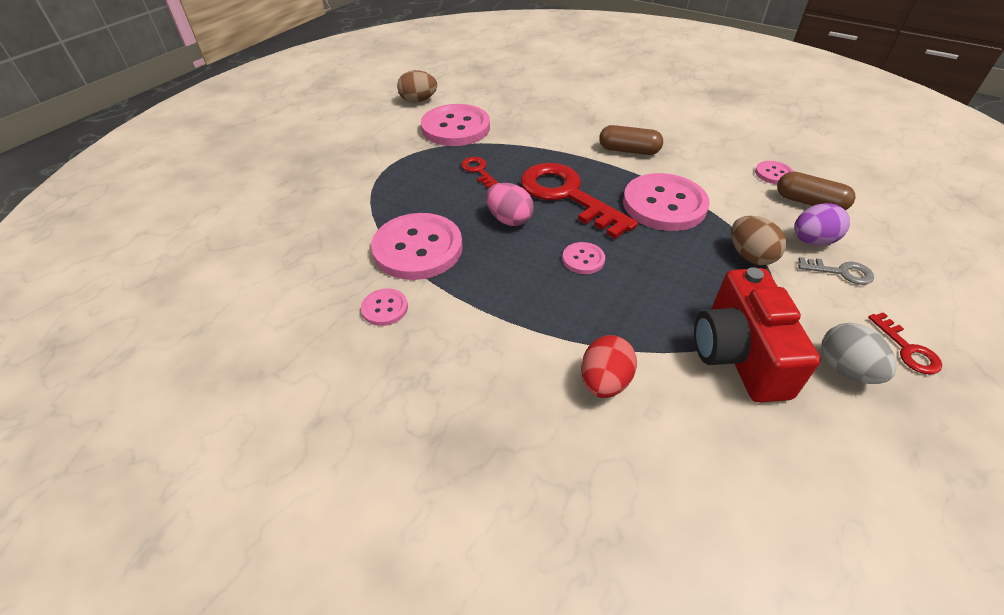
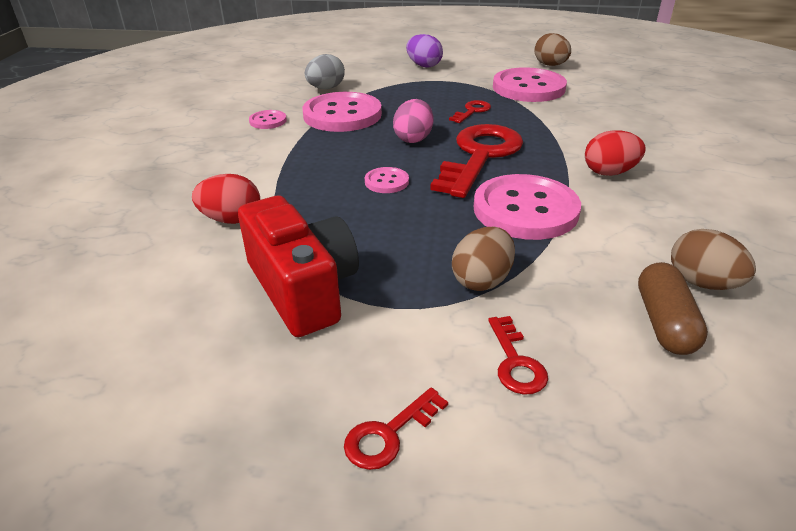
camera: 65 degrees right, 10 degrees down
(628, 150) = (609, 172): brown capsule -> red egg
(738, 354) = (303, 288): red camera -> red camera turned 90 degrees clockwise
(773, 174) = (702, 283): pink button -> brown egg
(812, 241) = (565, 330): purple egg -> purple egg (424, 66)
(840, 272) = (515, 362): grey key -> red key
(845, 369) = (319, 372): grey egg -> grey egg (326, 88)

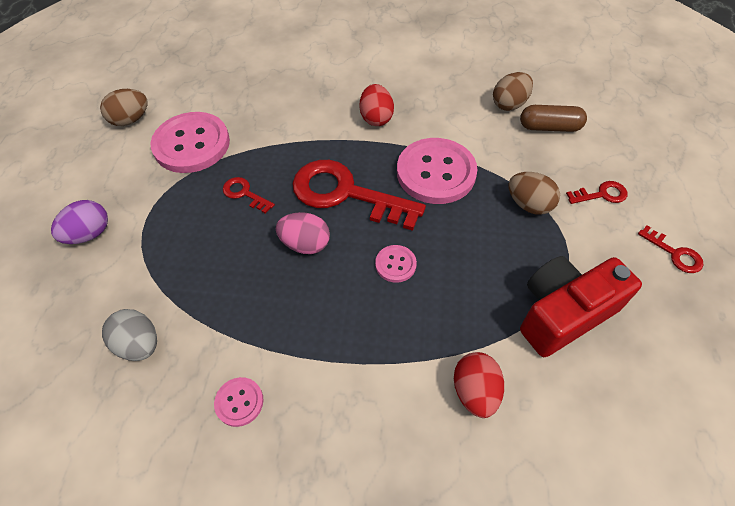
camera: 90 degrees left, 20 degrees up
(342, 115) = (234, 315): pink button -> none

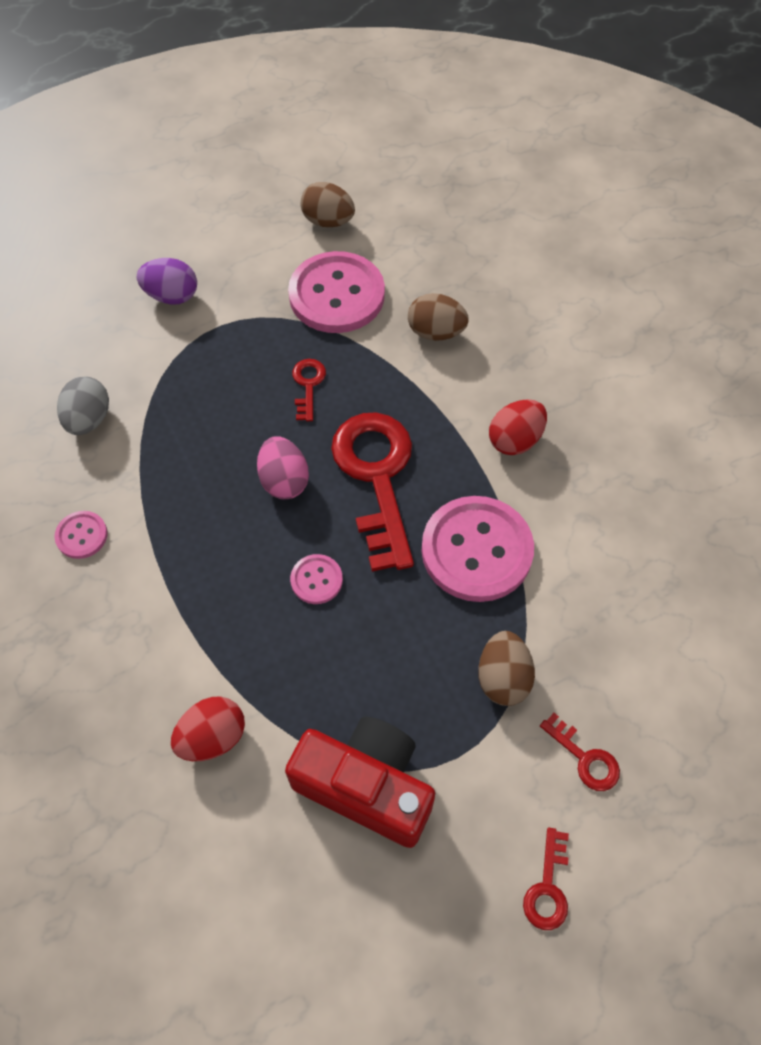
camera: 55 degrees right, 5 degrees up
(509, 104) = (664, 574): brown egg -> brown egg (436, 332)
(549, 127) = (660, 643): brown capsule -> none

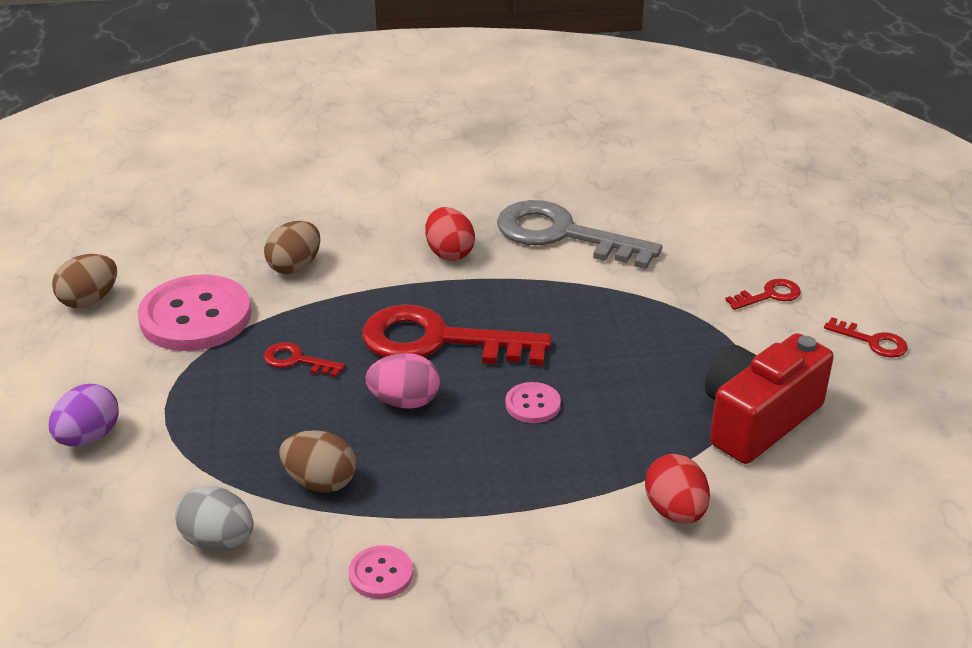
camera: 70 degrees left, 25 degrees down
(476, 550) = (551, 302): pink button -> none
(503, 678) = (682, 318): brown egg -> brown egg (320, 482)
(596, 528) = (563, 235): none -> grey key

